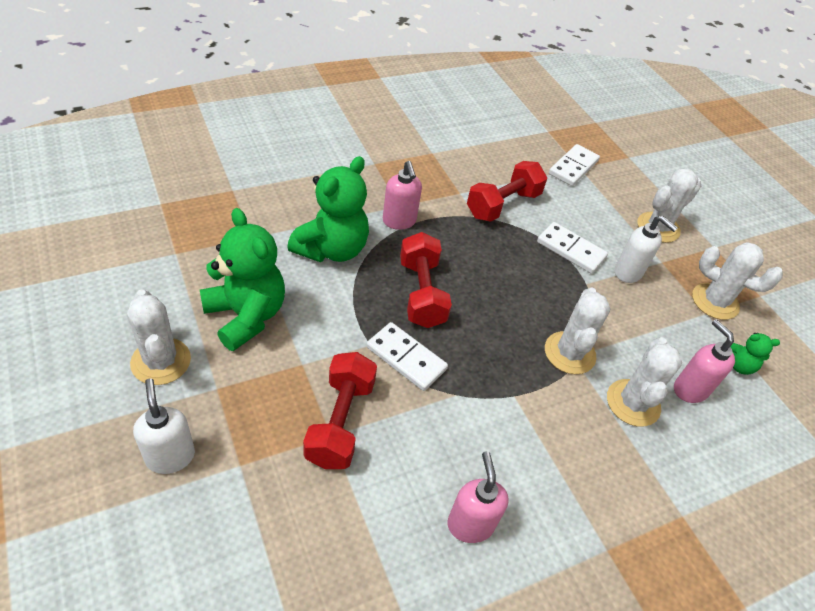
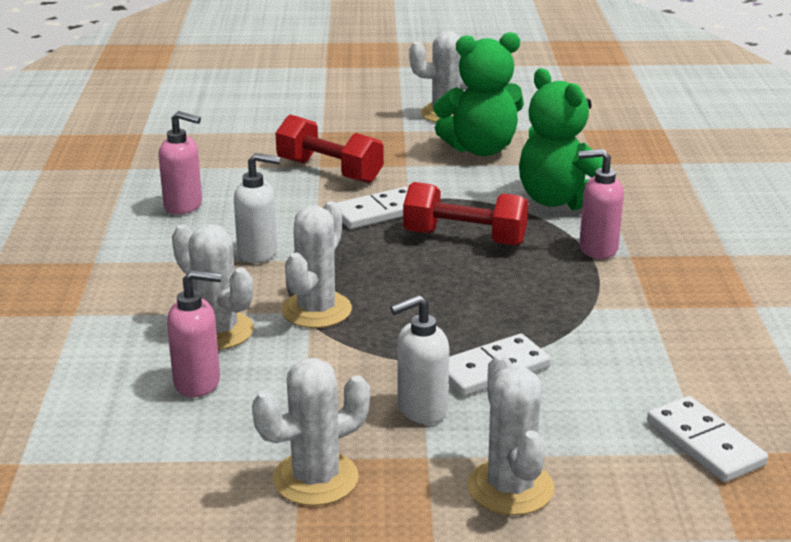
camera: 120 degrees right, 20 degrees down
(170, 456) = (350, 110): white soap dispenser -> white soap dispenser (258, 253)
(503, 205) = (613, 337): red dumbbell -> none
(569, 353) = (316, 310): white cactus -> white cactus turned 75 degrees clockwise
(738, 365) = (195, 445): green teddy bear -> none

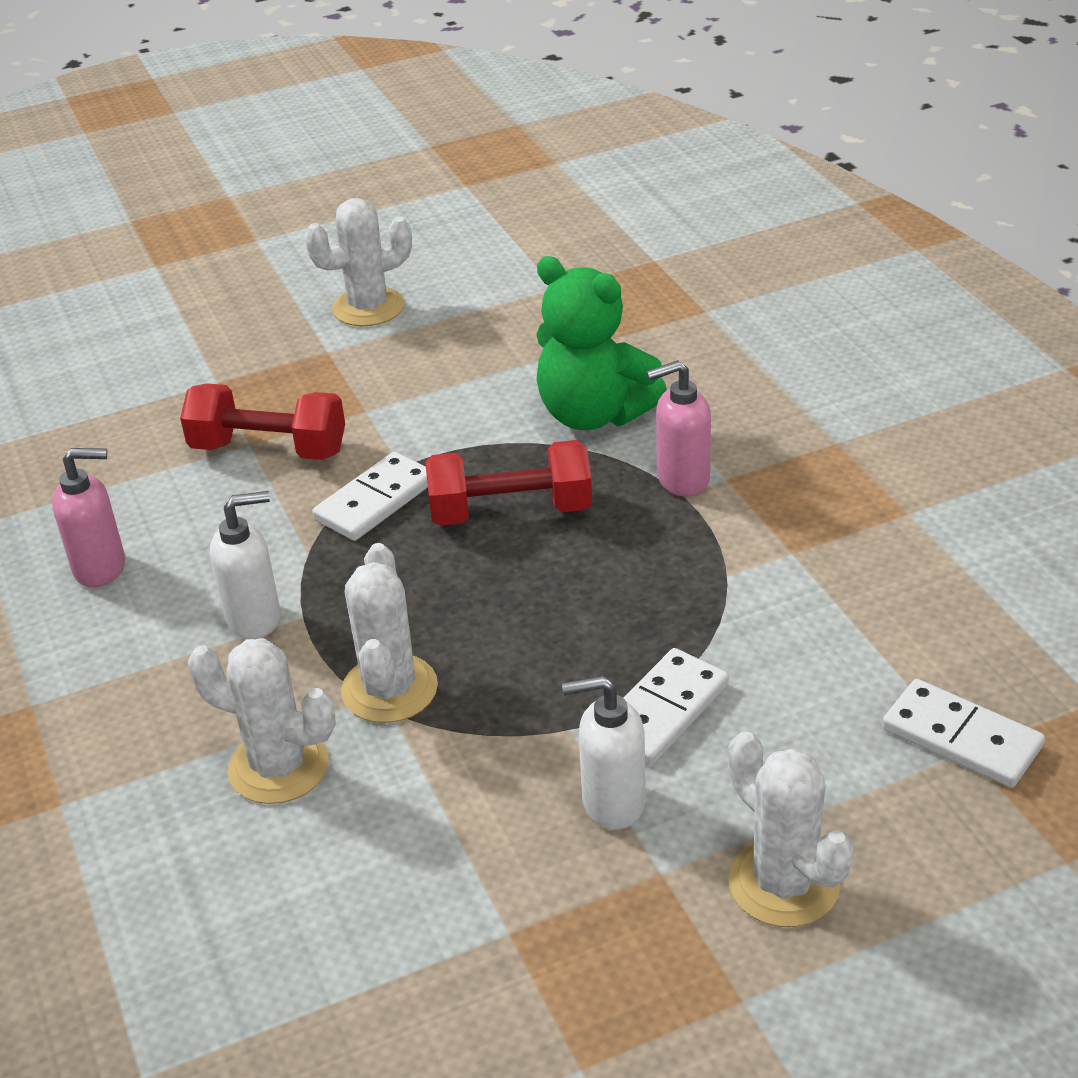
camera: 20 degrees left, 10 degrees up
(198, 382) = (304, 860): pink soap dispenser -> none
(315, 479) = (546, 957): white cactus -> none
(421, 409) = (612, 802): white soap dispenser -> white soap dispenser turned 45 degrees clockwise
(480, 149) = (446, 356): green teddy bear -> none

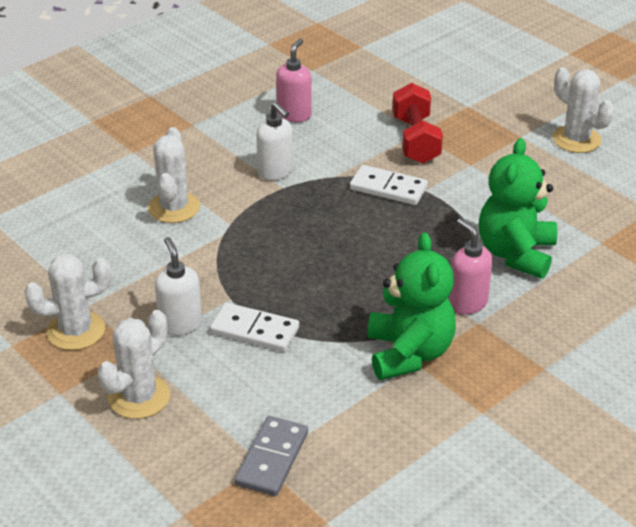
camera: 70 degrees right, 0 degrees up
(101, 568) = (294, 115): pink soap dispenser -> pink soap dispenser turned 135 degrees counterclockwise
(389, 689) = (239, 229): white cactus -> white cactus (76, 331)
(511, 512) = (402, 240): red dumbbell -> none
(770, 555) = (409, 353): none -> green teddy bear
(961, 738) = (272, 459): white domino -> grey domino

